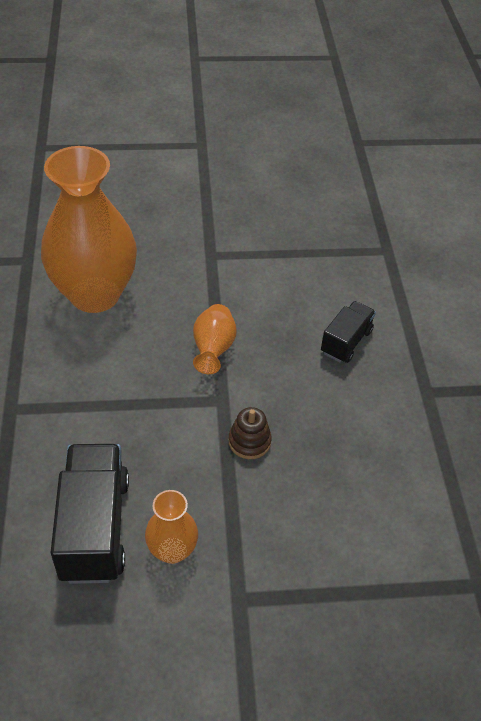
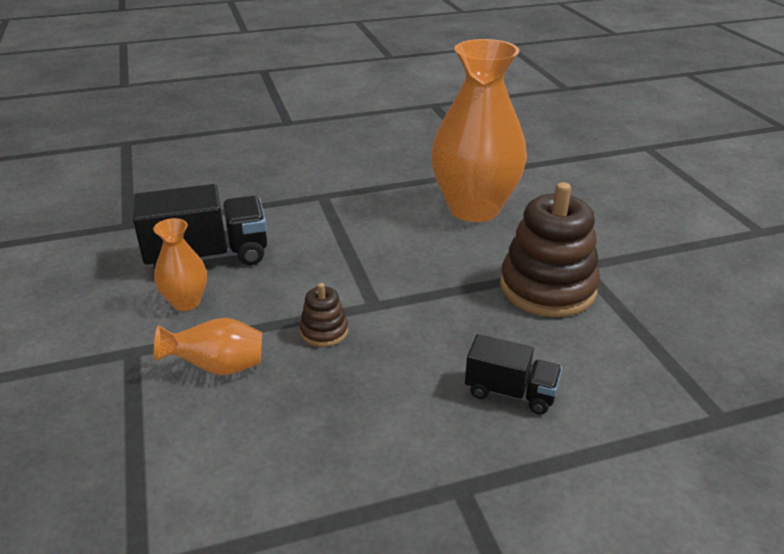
camera: 80 degrees right, 15 degrees down
(213, 350) = (441, 289): orange vase -> orange vase (218, 367)
(233, 284) = (547, 288): none -> brown stacking toy

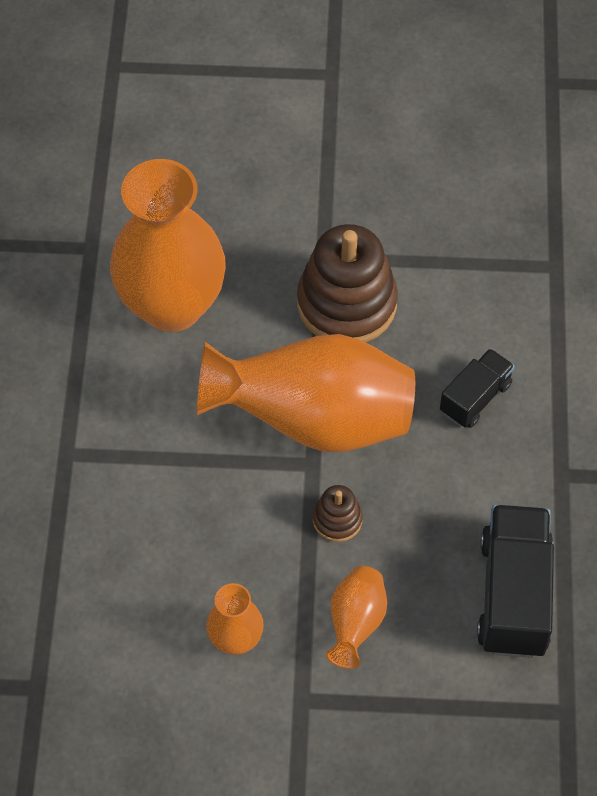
camera: 70 degrees left, 25 degrees up
(208, 256) = (153, 605): black truck -> black truck (513, 595)
(417, 296) = (314, 420): none -> orange vase

